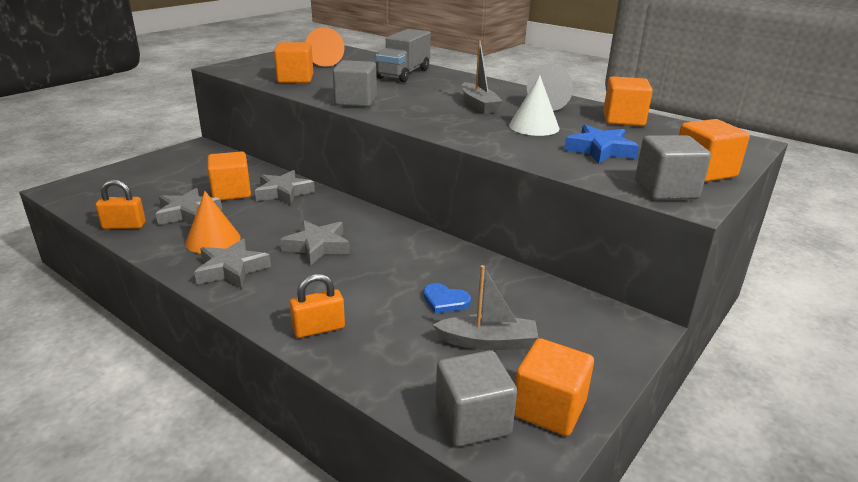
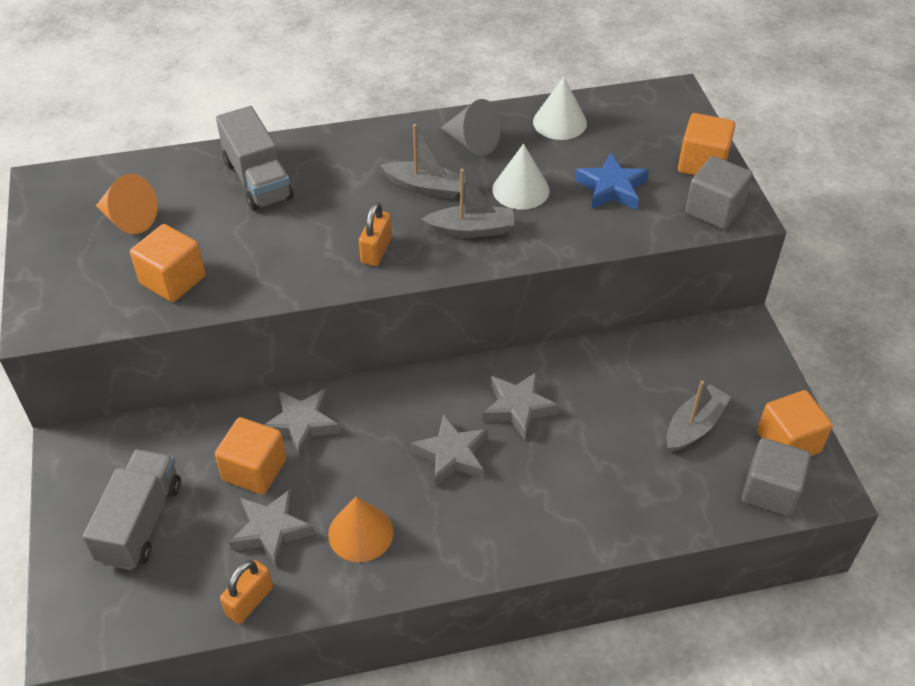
camera: 50 degrees left, 20 degrees up
(160, 178) = (141, 522): none -> grey truck
(231, 269) = (437, 542): grey star -> grey star (518, 408)
(318, 328) = (592, 522): orange padlock -> orange padlock (376, 250)
(356, 101) = (316, 271): grey cube -> none
(445, 301) = (620, 417): blue heart -> none
(467, 124) = (471, 230): none -> grey boat
(623, 119) = (559, 122): orange cube -> white cone

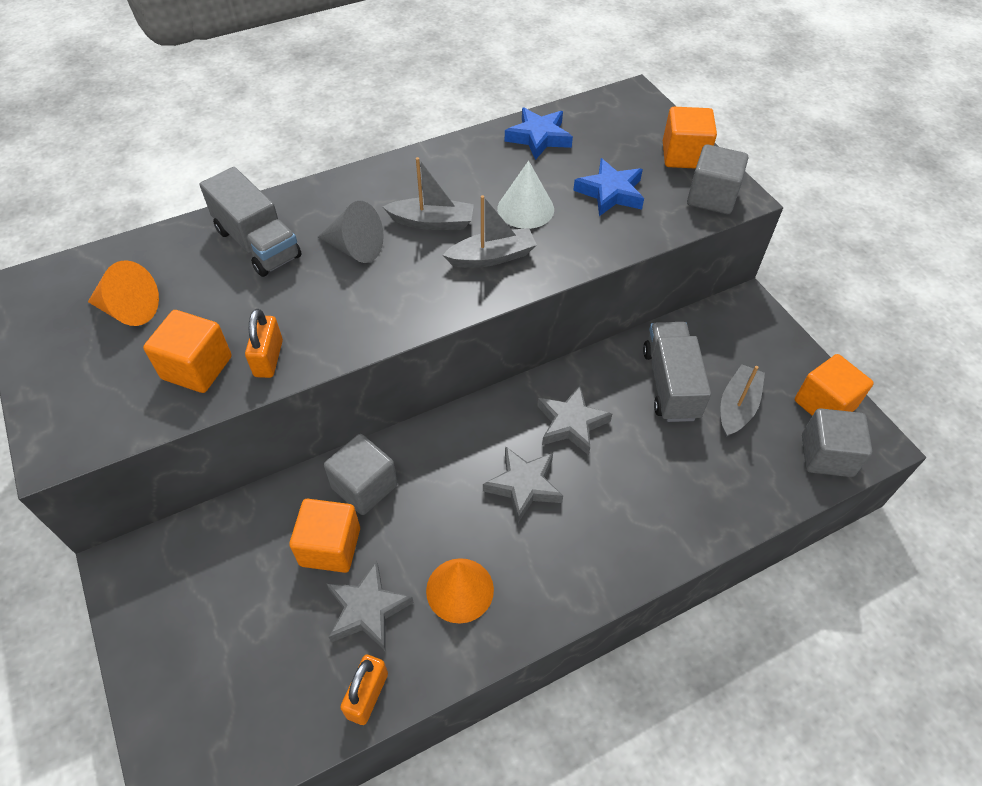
camera: 15 degrees left, 5 degrees up
(141, 522) = (224, 634): grey truck -> grey truck (670, 384)
(301, 424) = (364, 486): grey star -> grey cube
(376, 250) = (404, 295): orange padlock -> orange padlock (268, 358)
(472, 142) = (463, 170): grey cone -> grey cone (355, 248)
(559, 122) = (539, 137): white cone -> blue star

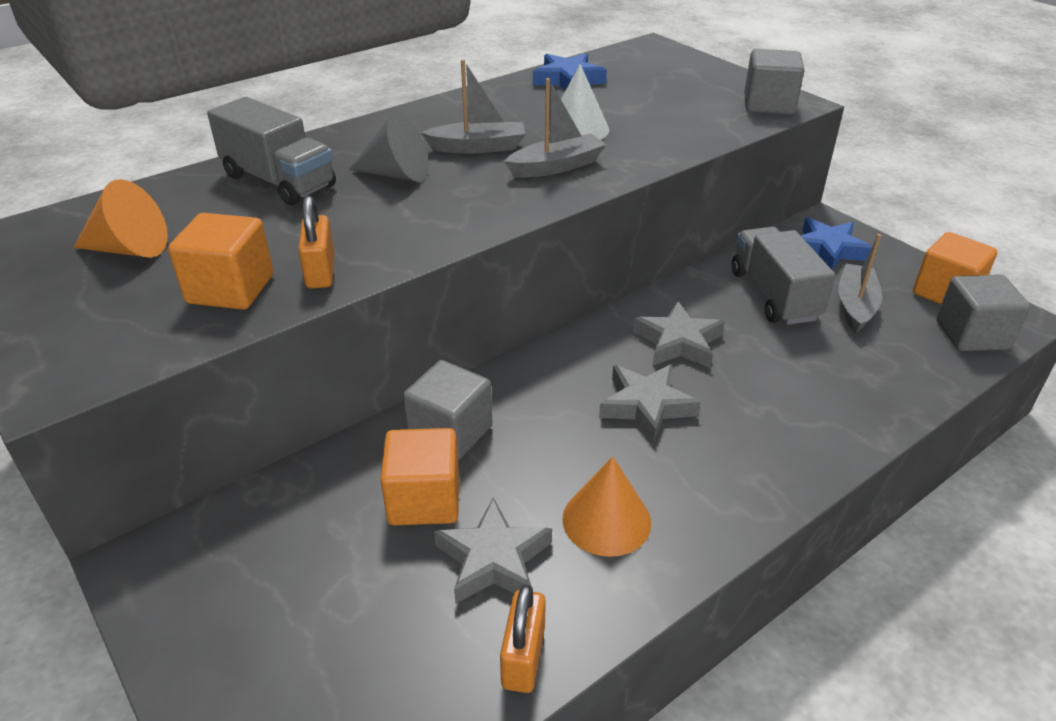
camera: 10 degrees left, 15 degrees down
(610, 192) = (662, 110): blue star -> blue star (828, 250)
(684, 155) = (725, 80): orange cube -> none

